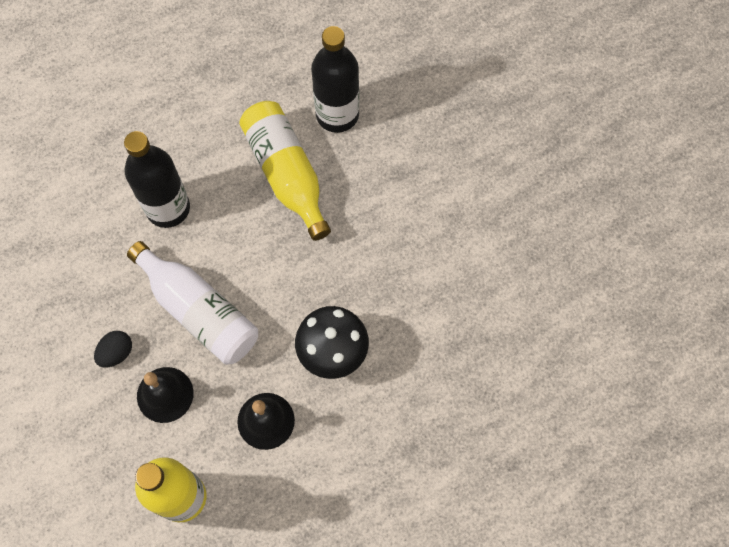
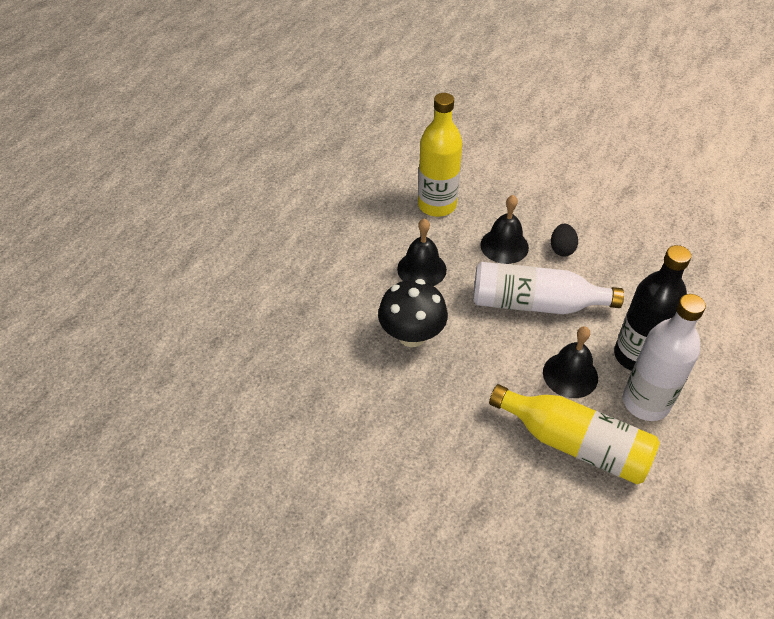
camera: 145 degrees right, 20 degrees down
(202, 169) = (645, 402): none -> white bottle
(236, 227) = (570, 375): none -> black bell
(337, 114) = (586, 532): black bottle -> none

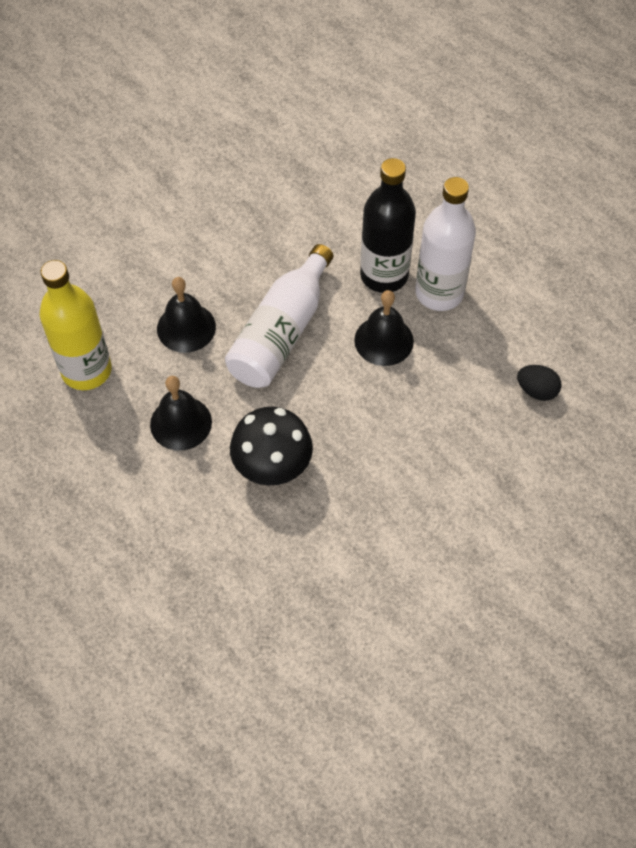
camera: 70 degrees left, 10 degrees up
(562, 249) = (218, 276): black egg -> black egg (536, 390)
(575, 444) = (463, 371): yellow bottle -> none

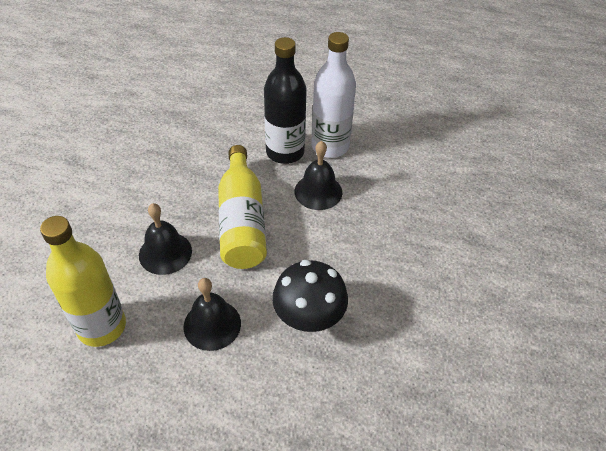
camera: 35 degrees left, 10 degrees down
(281, 332) = (242, 221): white bottle -> yellow bottle
(536, 390) = (439, 174): black egg -> none

